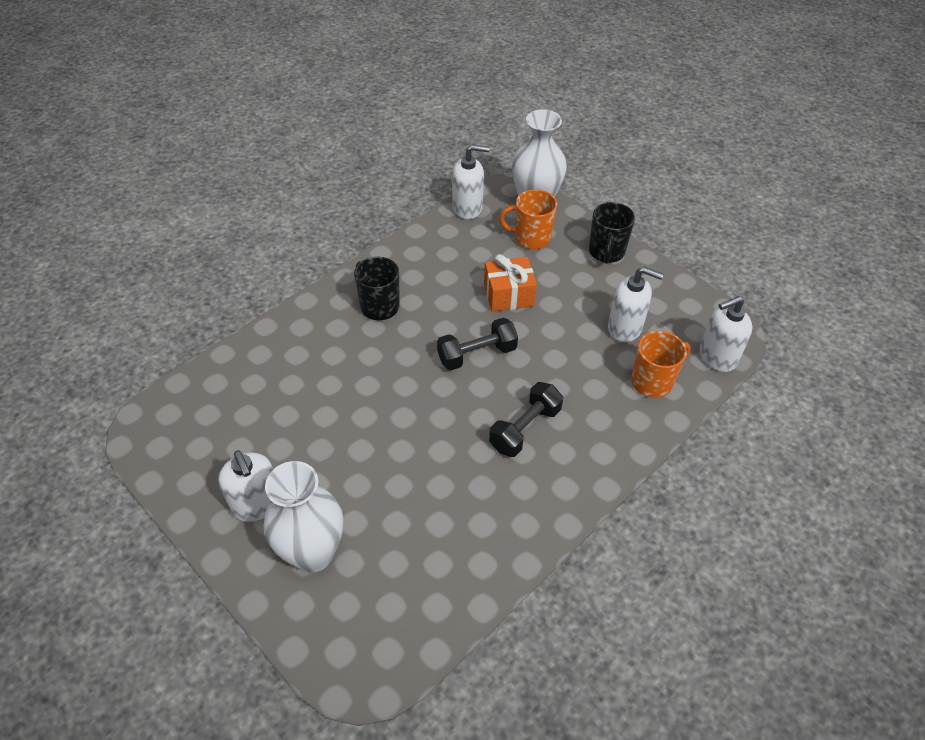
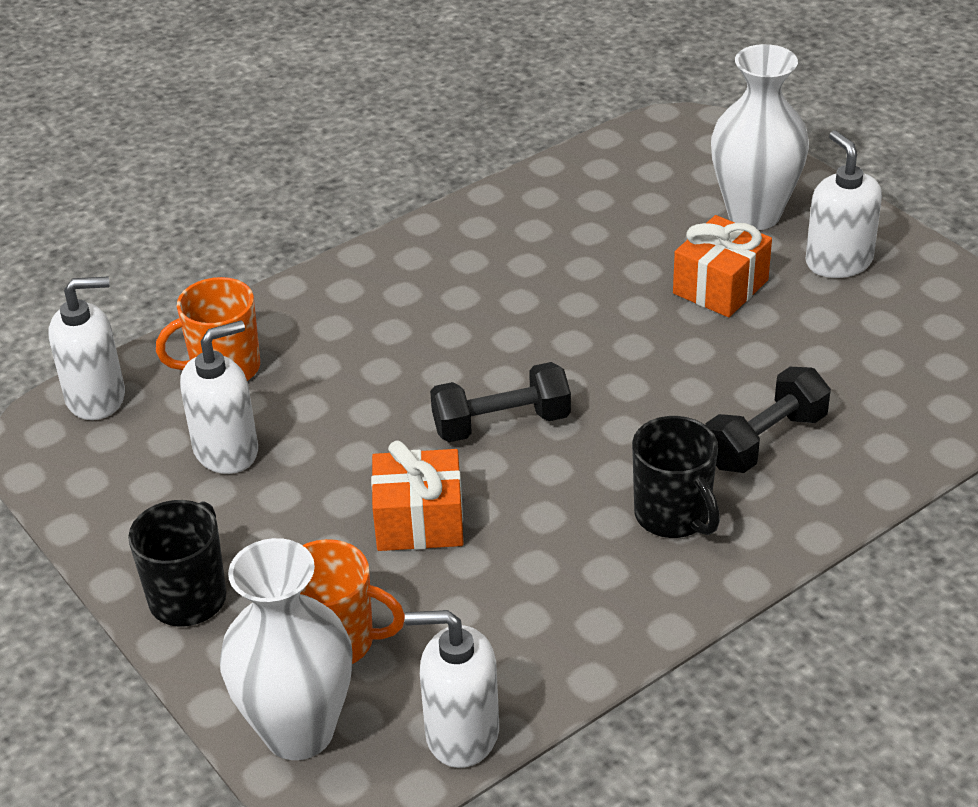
camera: 170 degrees left, 10 degrees down
(344, 472) = (720, 287): none -> orange gift
(524, 429) = (448, 321): black dumbbell -> black dumbbell (765, 441)
(625, 327) = (226, 451): white soap dispenser -> white soap dispenser turned 120 degrees clockwise

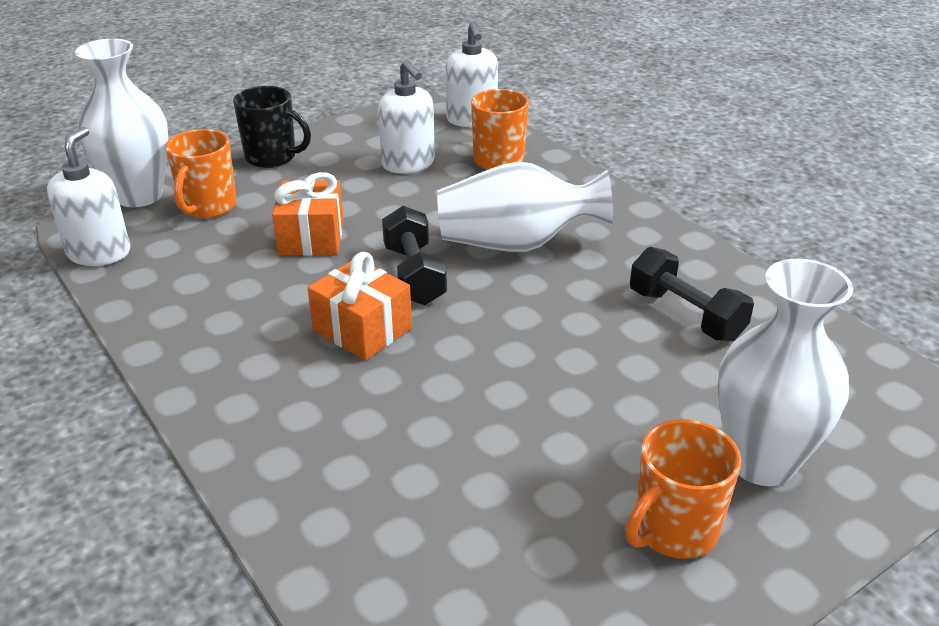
camera: 90 degrees right, 5 degrees down
(433, 348) = (516, 244): none -> white vase
(673, 516) = (272, 362): black mug -> none
(720, 287) = (613, 421): orange gift -> orange gift (362, 329)
(765, 441) = (356, 430): black dumbbell -> black dumbbell (685, 315)
(838, 261) = (673, 530): white soap dispenser -> orange mug

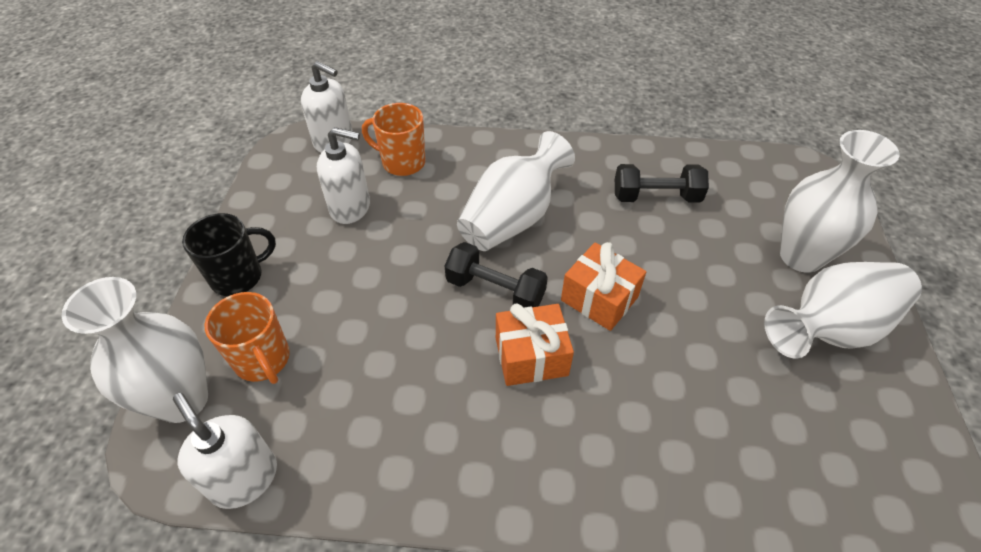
camera: 50 degrees left, 15 degrees up
(311, 237) = (385, 319): orange gift -> orange gift (599, 299)
(673, 530) = (830, 328): orange mug -> white vase

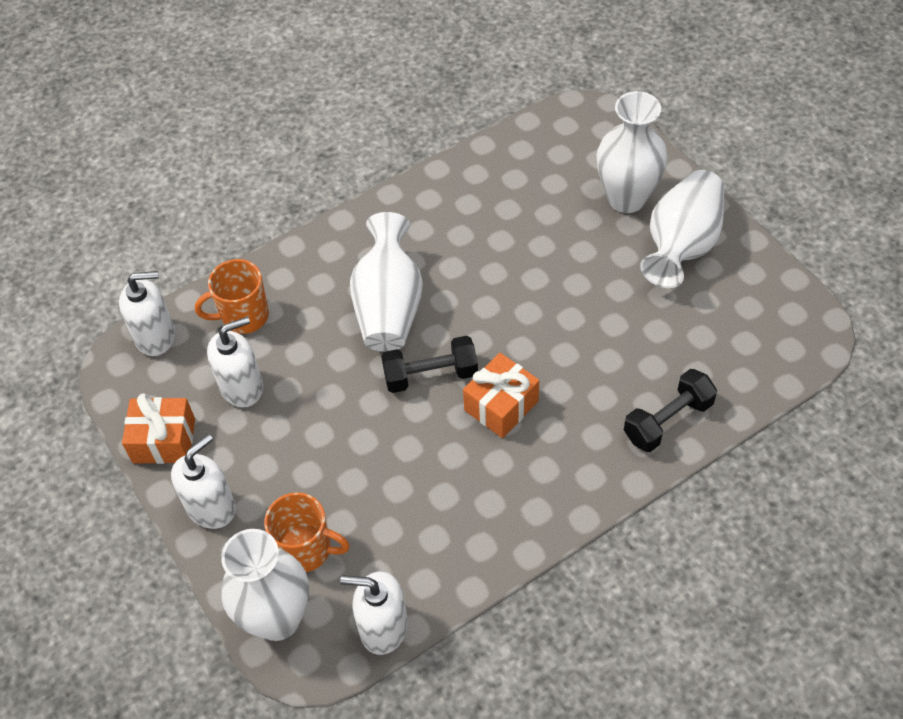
camera: 35 degrees left, 5 degrees up
(238, 276) = (211, 507): black mug -> white soap dispenser
(599, 299) = (512, 329): orange gift -> orange gift (164, 441)
(656, 197) = (486, 213): black dumbbell -> black dumbbell (668, 421)

